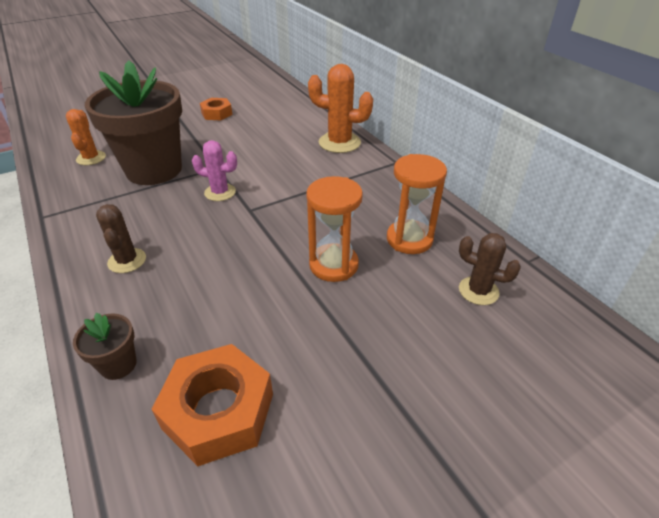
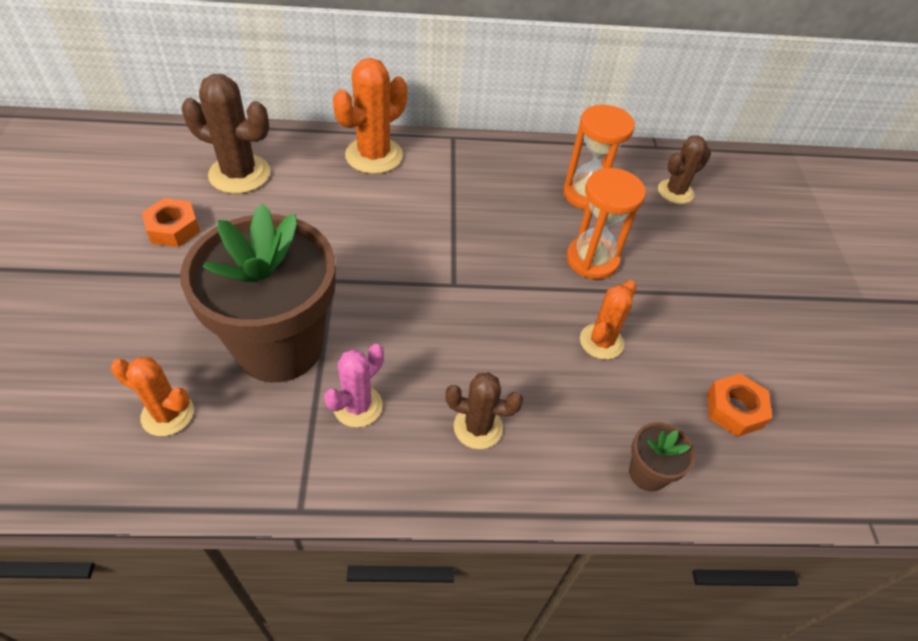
camera: 65 degrees left, 10 degrees up
(218, 411) = (734, 409): orange nut -> orange nut, size x0.59
(220, 192) = (396, 297): pink cactus -> pink cactus (358, 406)
(245, 297) = (601, 341): none -> orange cactus
(275, 113) = (239, 174): none -> brown cactus

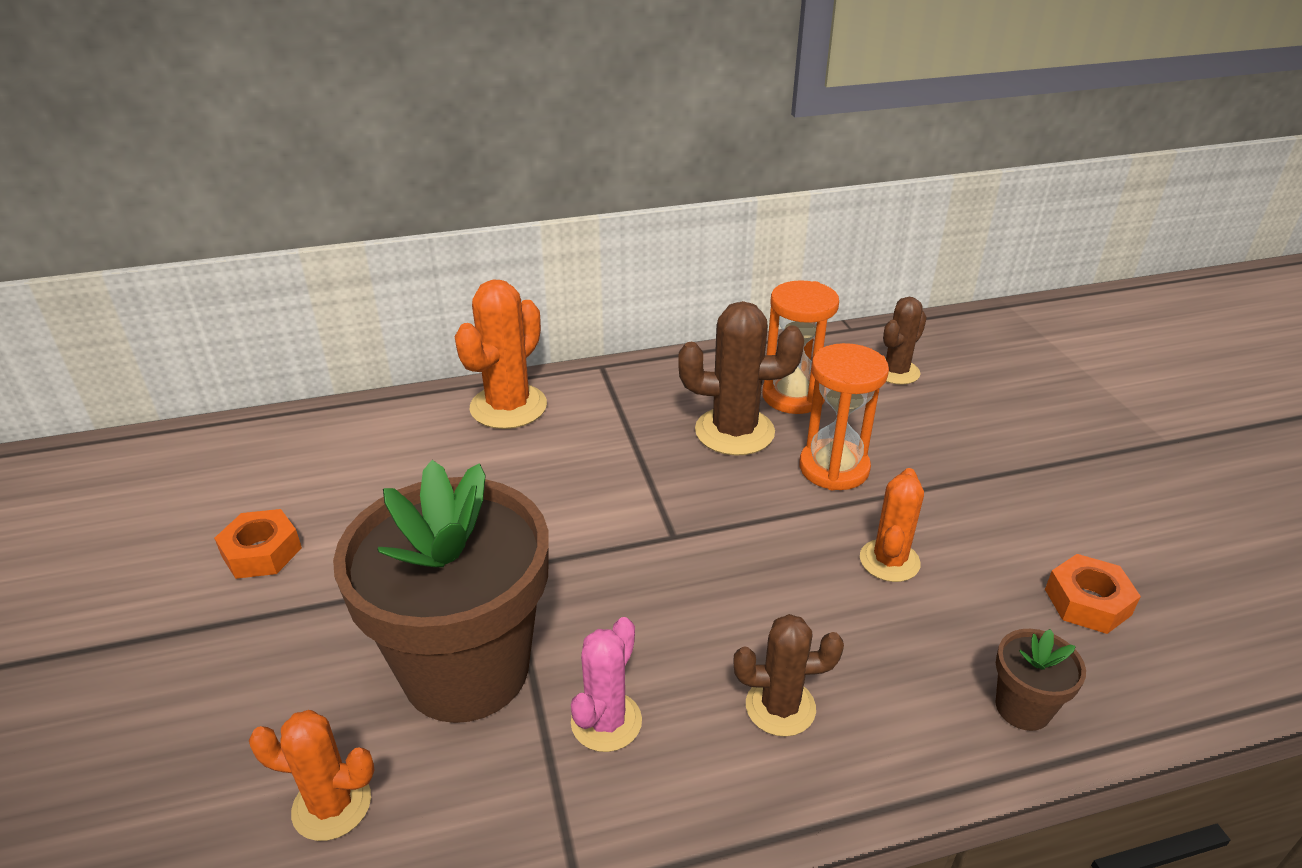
camera: 10 degrees left, 15 degrees down
(239, 174) = (334, 465): brown cactus -> brown cactus (734, 431)

